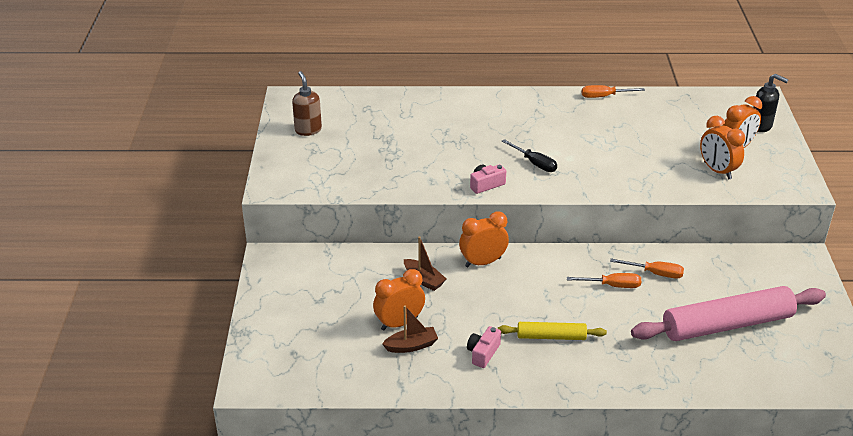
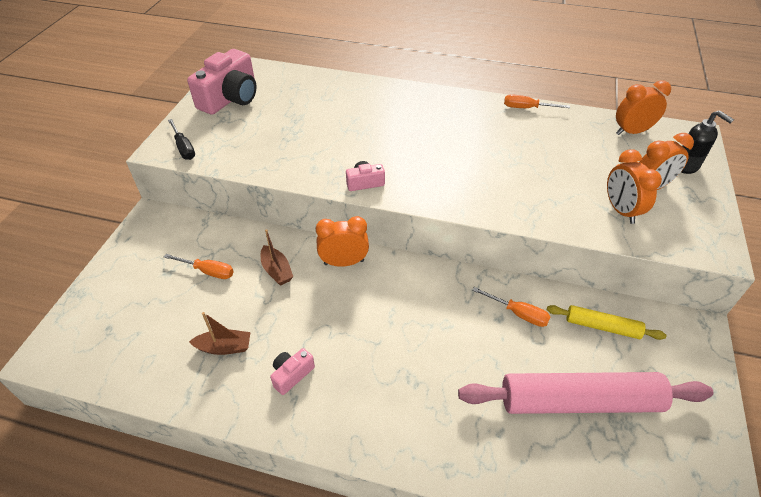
camera: 15 degrees right, 10 degrees up
(308, 130) = (230, 98): brown soap dispenser -> pink camera
(399, 323) = (227, 316): orange clock -> orange clock (631, 132)
(534, 163) = (425, 168): black screwdriver -> black screwdriver (184, 148)
(551, 336) = (373, 370): yellow rolling pin -> yellow rolling pin (602, 326)
(612, 285) = (466, 319): orange screwdriver -> orange screwdriver (208, 271)

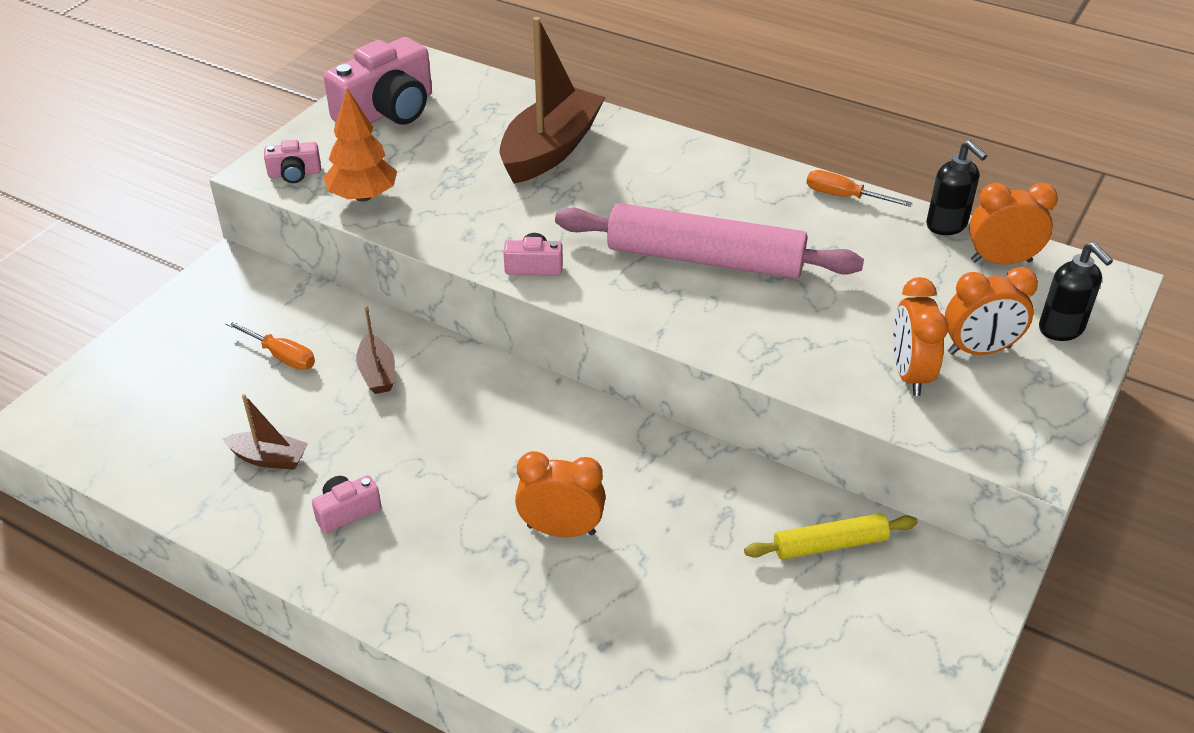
camera: 15 degrees right, 5 degrees down
(184, 148) = (294, 174): black screwdriver -> pink camera
(235, 155) = (363, 196): none -> orange tree
(343, 107) = (550, 149): none -> brown boat
(344, 262) = (478, 380): orange clock -> orange clock (561, 530)
(518, 313) = (707, 501): orange screwdriver -> none
(579, 401) = (741, 633): pink rolling pin -> pink rolling pin (705, 259)
(591, 116) = (947, 225): none -> black soap dispenser
(602, 326) = (829, 544): yellow rolling pin -> yellow rolling pin turned 45 degrees counterclockwise

